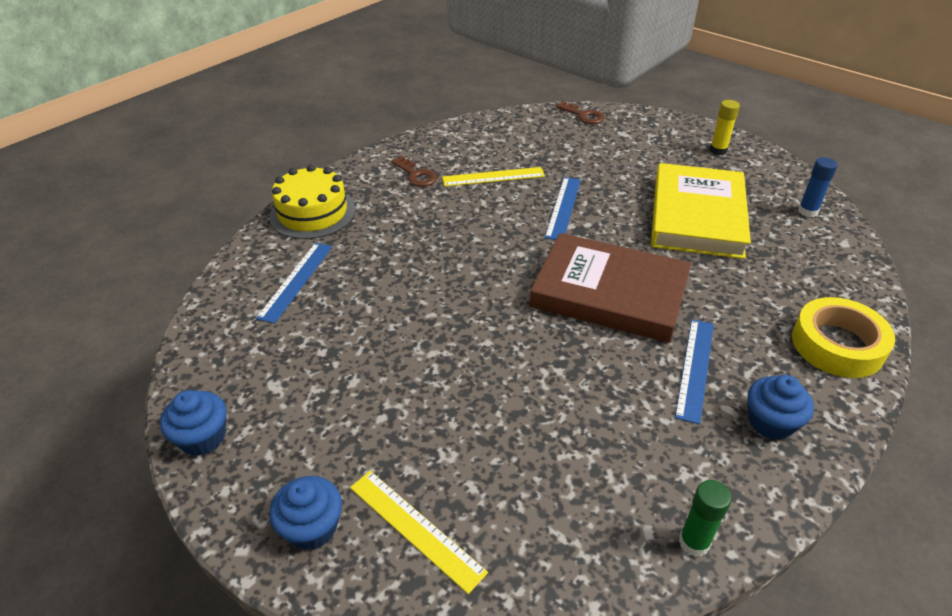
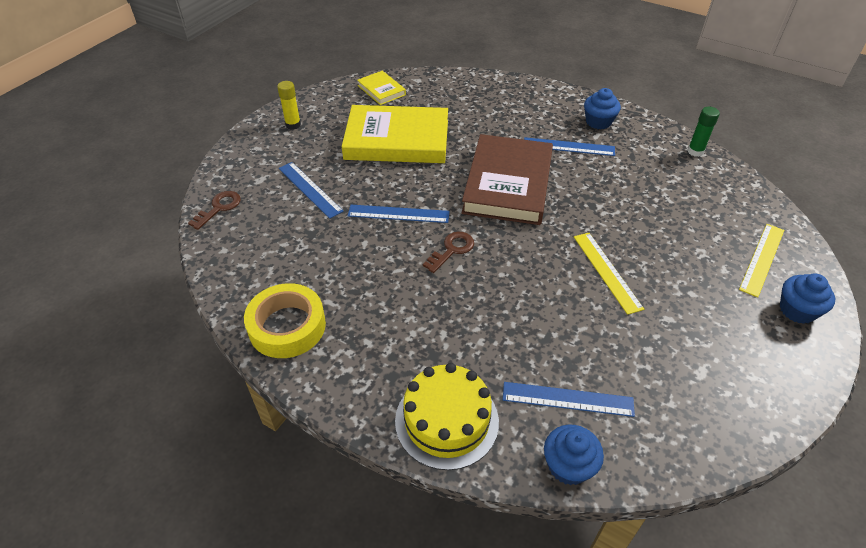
camera: 100 degrees left, 5 degrees up
(203, 437) = (778, 406): blue cupcake -> blue cupcake (568, 466)
(416, 175) = (353, 334): brown key -> brown key (452, 250)
(493, 177) = (350, 267): yellow ruler -> yellow ruler (607, 271)
(607, 158) = (310, 189): none -> blue ruler
(807, 211) = (381, 90): blue glue stick -> yellow book
(837, 345) = (523, 94): yellow tape -> yellow tape (287, 326)

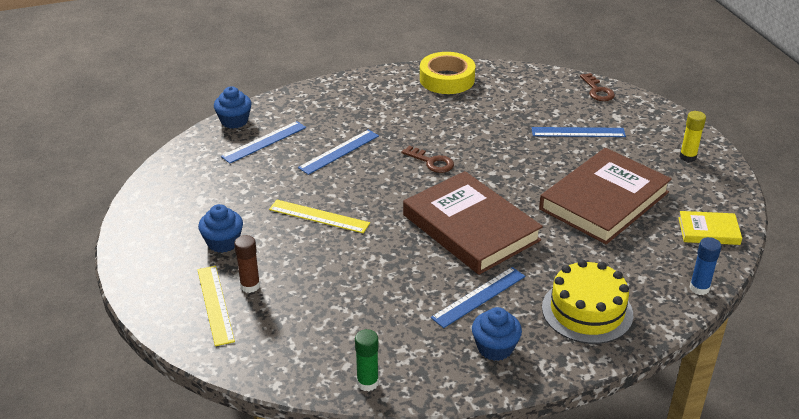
camera: 130 degrees right, 10 degrees down
(397, 140) = (604, 200): yellow book -> brown book
(398, 214) = (500, 157): blue ruler -> blue ruler (339, 151)
(445, 77) = (699, 288): none -> blue glue stick
(446, 420) = (312, 100): yellow cake -> yellow cake (587, 311)
(452, 250) = (432, 162): brown key -> brown key turned 45 degrees counterclockwise
(721, 254) = (250, 286): none -> brown glue stick
(797, 310) = (162, 280): blue cupcake -> blue cupcake (223, 242)

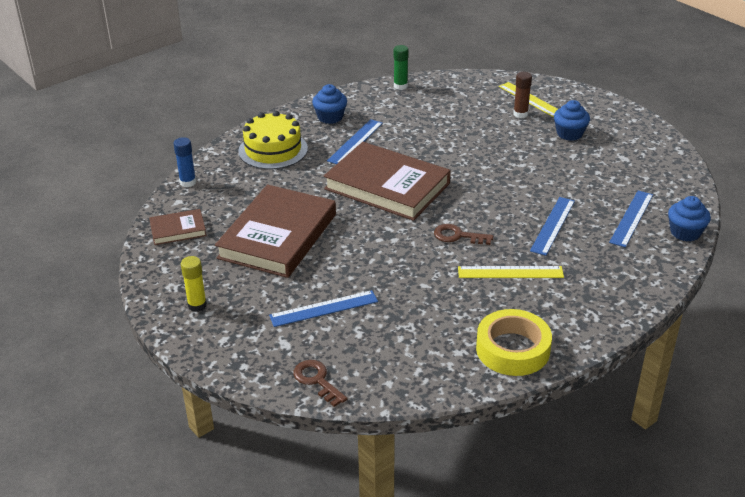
camera: 160 degrees right, 0 degrees up
(319, 216) = (516, 167): yellow ruler -> yellow ruler (510, 272)
(708, 231) = (178, 230): yellow book -> brown book

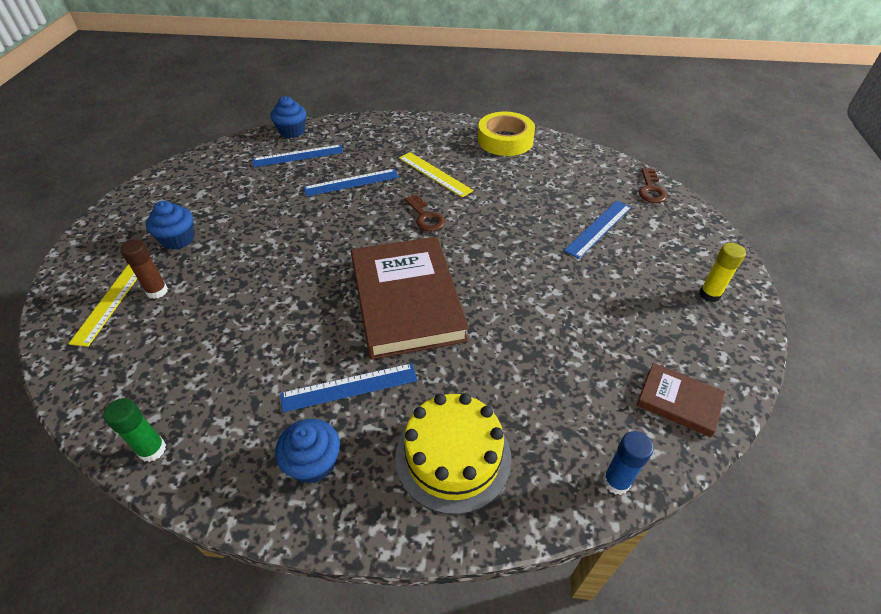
camera: 135 degrees left, 10 degrees up
(278, 236) = (573, 317): brown book -> none
(324, 308) = (598, 228): blue ruler -> blue ruler turned 75 degrees counterclockwise

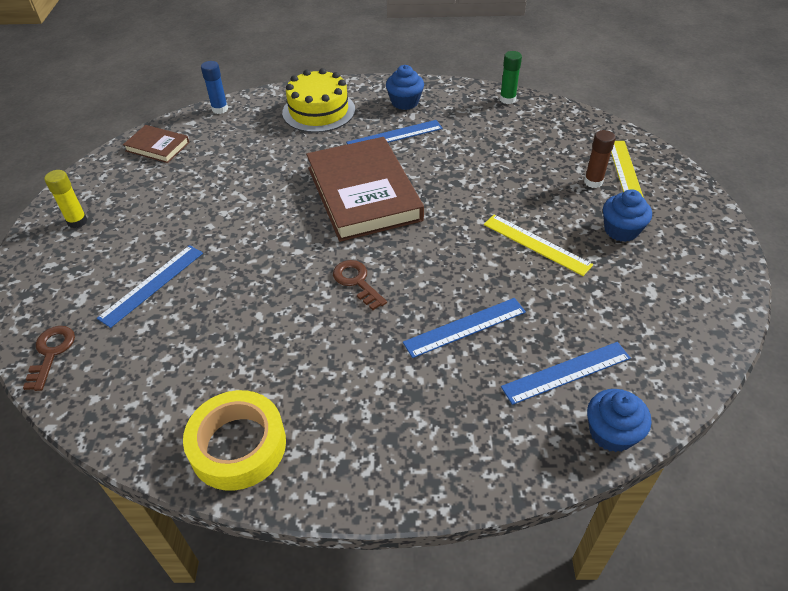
camera: 175 degrees right, 0 degrees up
(434, 174) = (352, 354): yellow ruler -> yellow ruler (536, 244)

